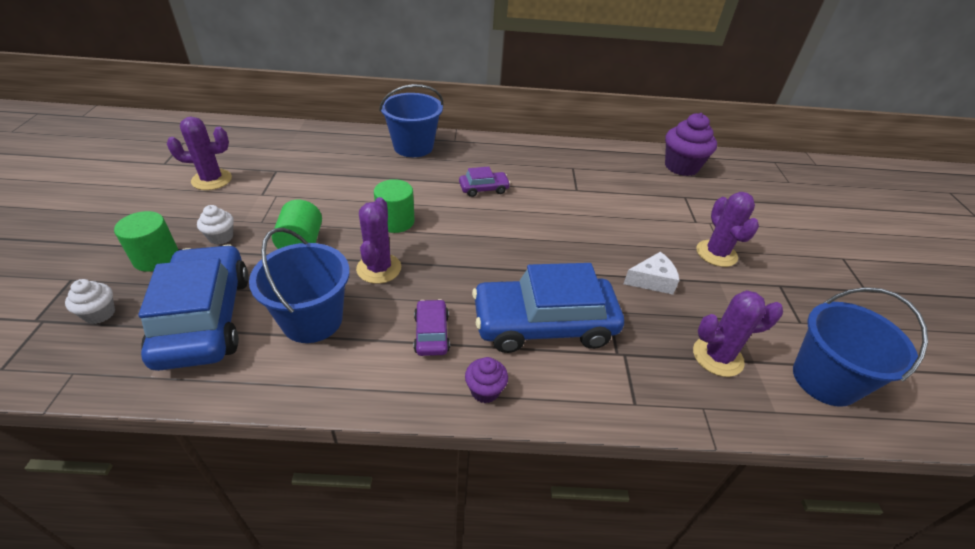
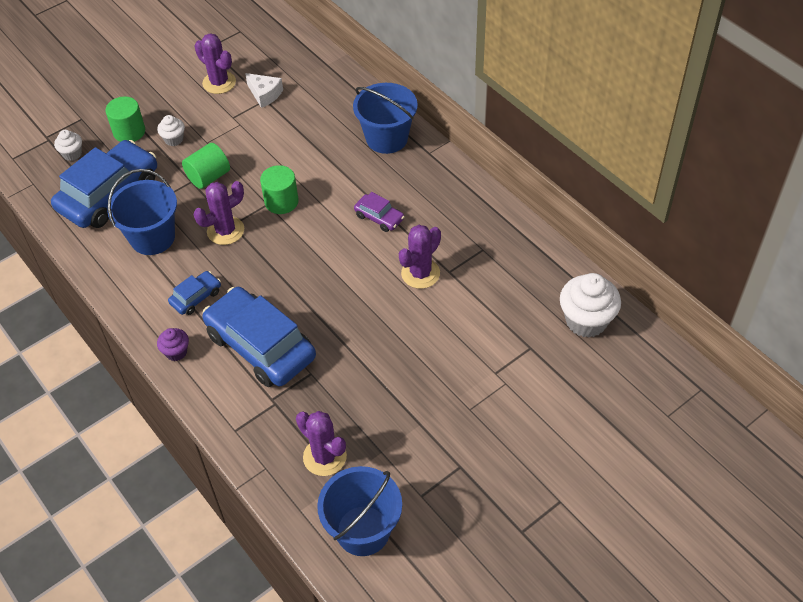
camera: 55 degrees right, 10 degrees up
(431, 333) = (196, 297): purple car -> blue car
(652, 281) = (373, 381): white cheese -> white cheese (265, 94)
(681, 167) = (586, 321): purple cupcake -> white cupcake
(716, 253) = (459, 406): purple cactus -> purple cactus (420, 273)

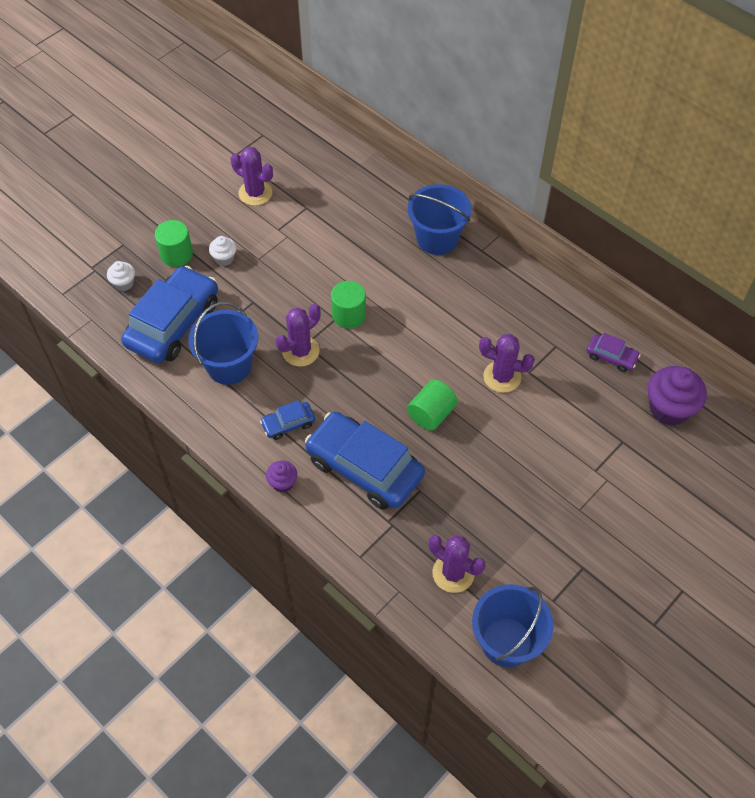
camera: 10 degrees left, 5 degrees up
(196, 297) = (288, 424): blue car -> blue car turned 150 degrees counterclockwise
(209, 177) = (269, 296): green cylinder -> green cylinder (431, 414)
(265, 94) = (304, 202): white cheese -> none
(379, 217) = (449, 322): purple car -> purple car (611, 357)
(420, 273) = (502, 377): purple cactus -> purple cactus turned 75 degrees clockwise
(586, 321) = (669, 409): white cupcake -> purple cupcake

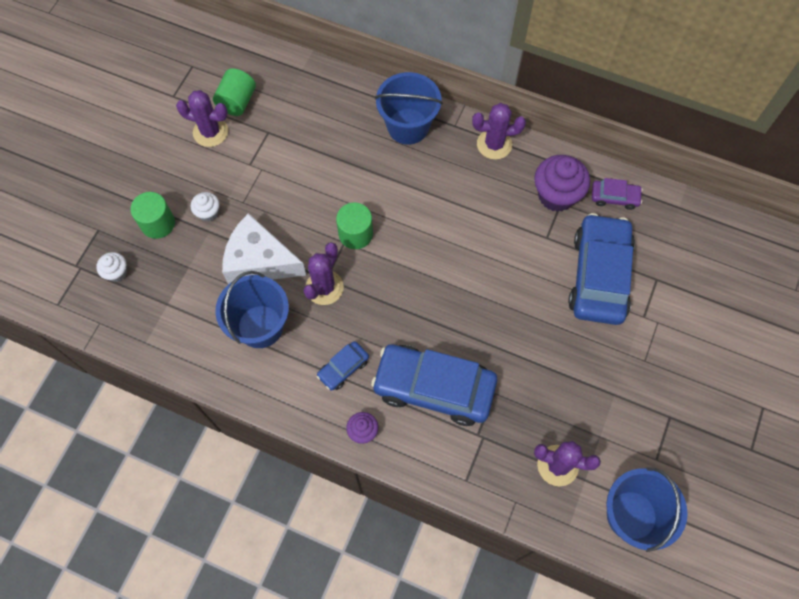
camera: 20 degrees left, 10 degrees up
(173, 324) = (186, 300): blue car -> blue car (599, 276)
(252, 311) = (259, 261): none -> white cheese
(431, 414) = (474, 311): green cylinder -> green cylinder (237, 102)
(502, 377) = (524, 251): purple cactus -> purple cactus (494, 144)
(669, 409) = (684, 233): purple cupcake -> purple cupcake (556, 195)

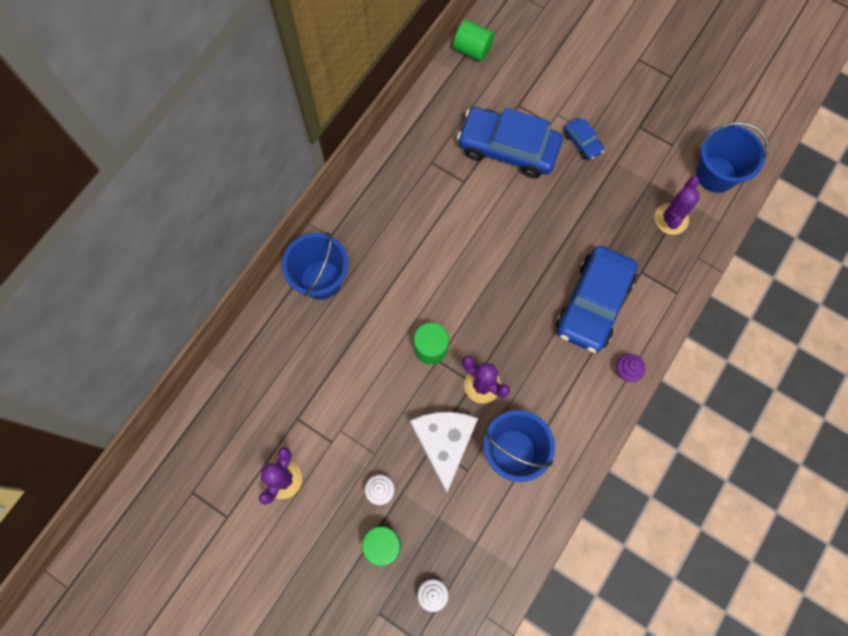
camera: 80 degrees left, 5 degrees up
(237, 102) = (251, 447): green cylinder -> green cylinder (472, 49)
(259, 261) = (444, 444): white cheese -> white cheese turned 150 degrees clockwise
(343, 368) = (565, 379): blue car -> blue car (582, 142)
(494, 144) = (358, 205): purple cactus -> none
(556, 195) = (423, 164): purple cupcake -> none
(614, 197) = (434, 118): purple car -> none

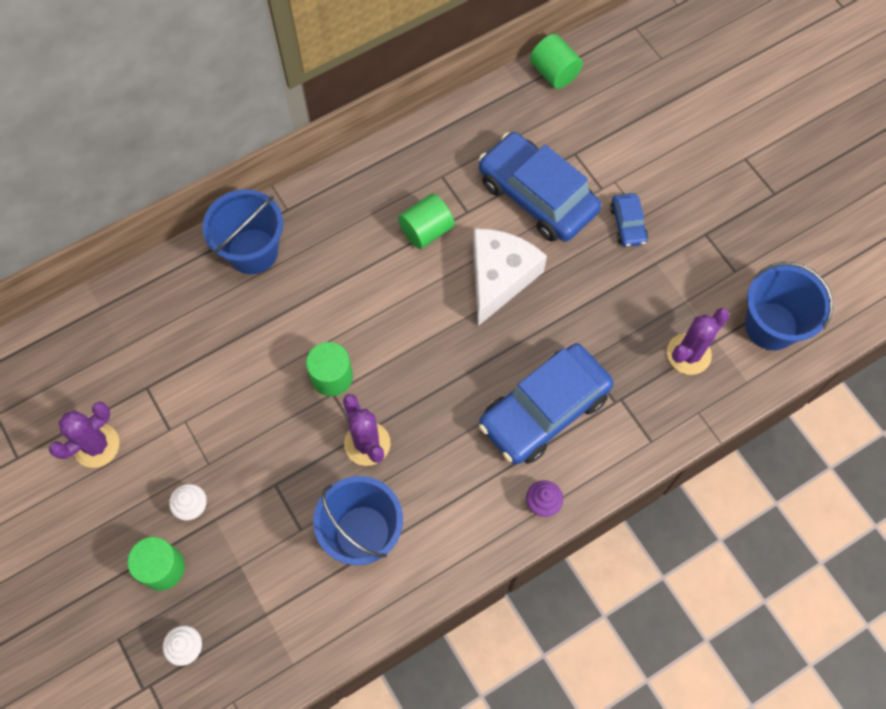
camera: 25 degrees right, 5 degrees down
(442, 208) = (426, 231): none -> green cylinder
(444, 444) = (289, 488): white cheese -> white cheese (499, 277)

